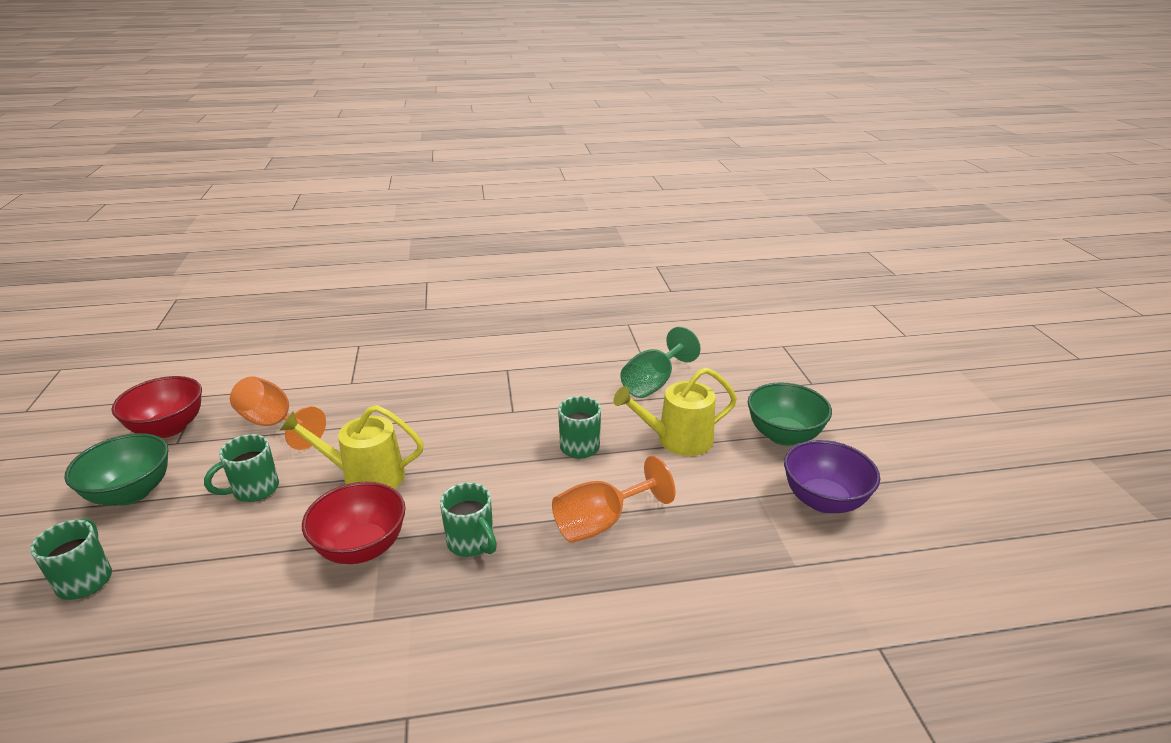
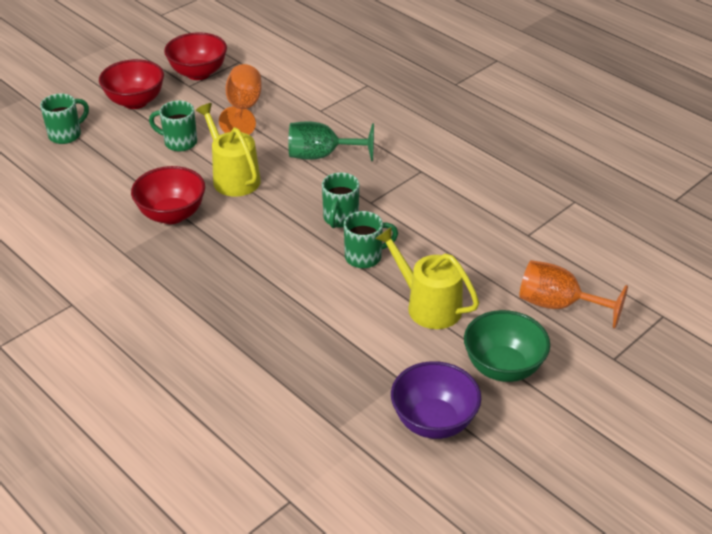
camera: 55 degrees right, 10 degrees up
(131, 493) = (135, 101): green bowl -> red bowl
(471, 543) = (216, 257): green mug -> green mug (340, 219)
(601, 522) = (290, 307): orange goblet -> orange goblet (558, 305)
(653, 383) = (495, 258): green goblet -> green goblet (321, 156)

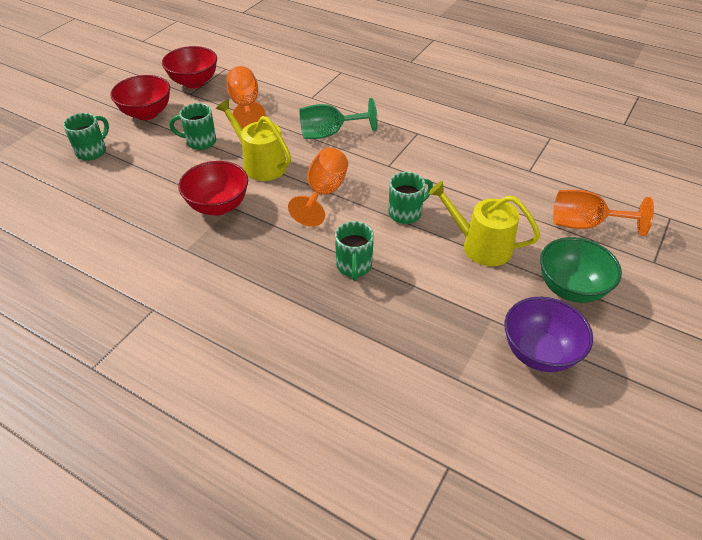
camera: 15 degrees left, 5 degrees up
(286, 220) = (324, 193): none -> orange goblet
(340, 219) = (369, 184): green mug -> green mug (354, 267)

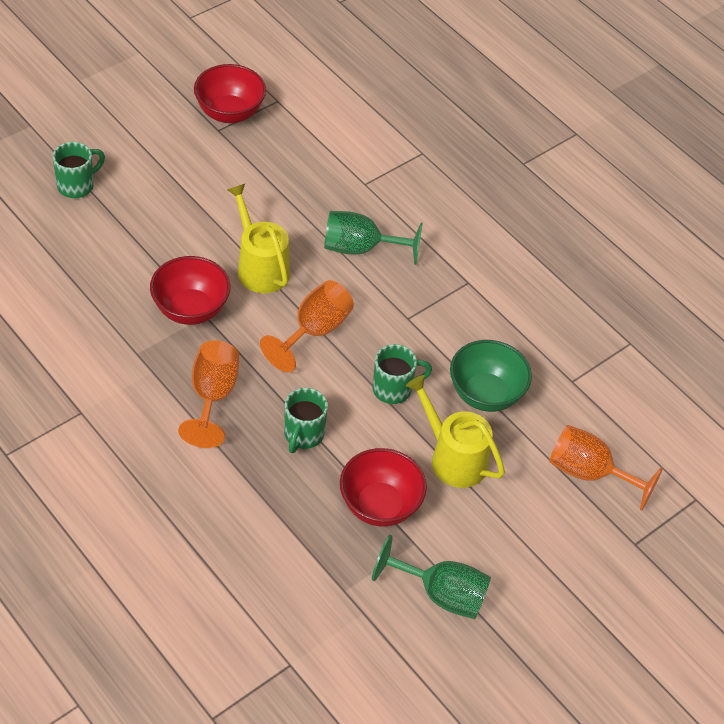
camera: 15 degrees right, 5 degrees up
(147, 113) = (156, 146): red bowl -> red bowl (379, 505)
(200, 142) = (203, 211): green mug -> none
(245, 105) = (278, 171): orange goblet -> orange goblet (212, 396)
(539, 352) = (441, 594): purple bowl -> green goblet
(570, 288) = (520, 540): green bowl -> green bowl (485, 394)

